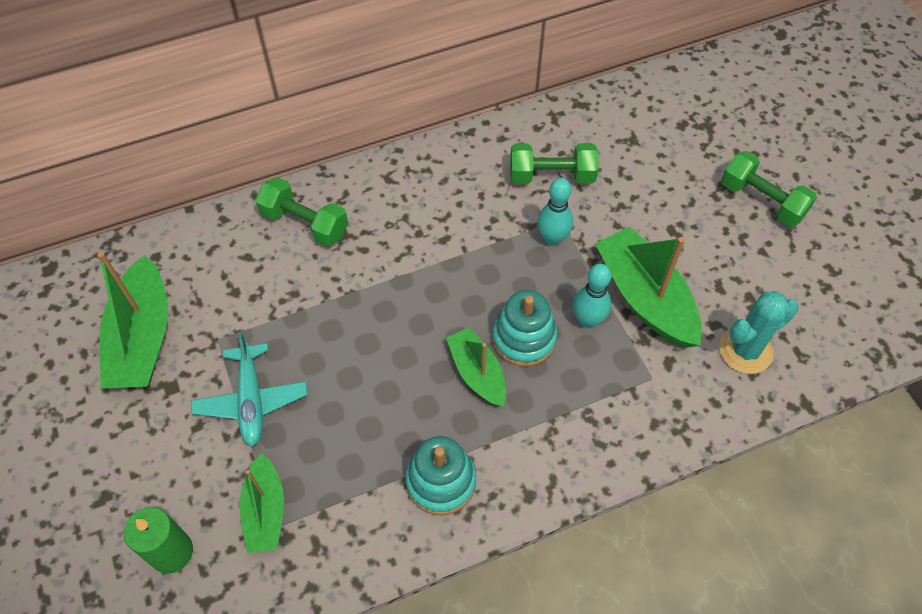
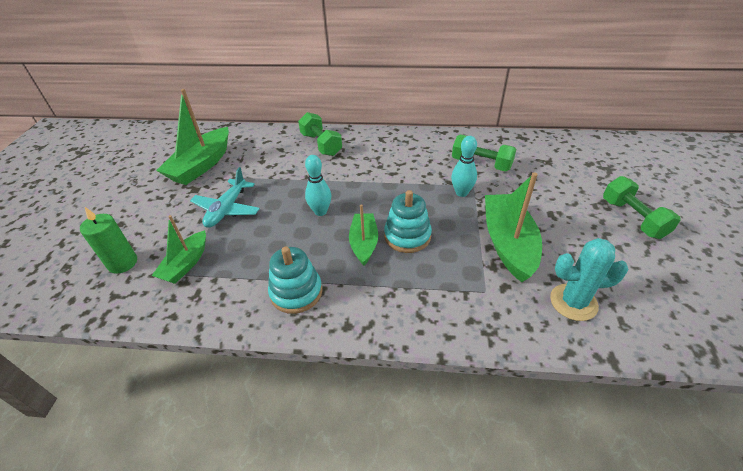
camera: 30 degrees right, 15 degrees down
(588, 320) = (458, 241): turquoise bowling pin -> turquoise bowling pin (320, 211)

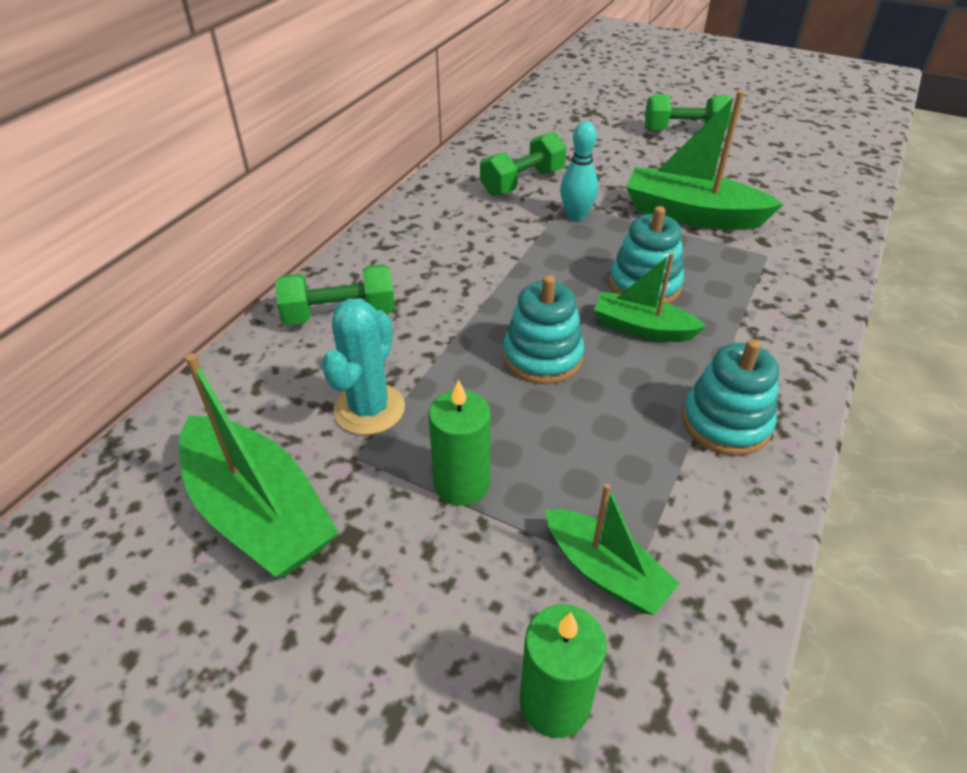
camera: 70 degrees left, 0 degrees up
(227, 209) = (462, 484): turquoise plane -> green candle
(320, 211) = (542, 357): turquoise bowling pin -> turquoise stacking toy
(573, 302) = (797, 207): turquoise cactus -> turquoise cactus (369, 409)

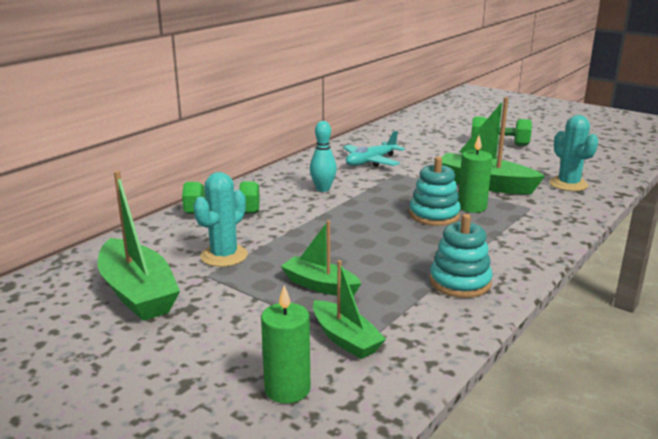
camera: 10 degrees right, 20 degrees down
(462, 484) = (269, 293): green candle -> green candle (472, 207)
(522, 182) = (371, 161): green dumbbell -> turquoise plane
(542, 357) = (348, 242): turquoise stacking toy -> none
(576, 216) = (401, 180): turquoise bowling pin -> turquoise bowling pin (323, 189)
(642, 328) = (422, 235): green boat -> green boat (320, 285)
(800, 204) = (568, 184): none -> turquoise cactus

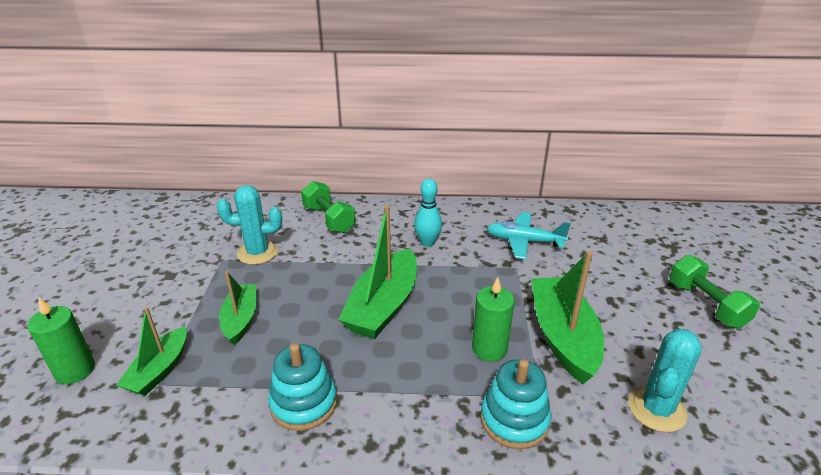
camera: 55 degrees right, 10 degrees up
(137, 293) = (178, 245): green boat -> green boat (383, 306)
(434, 215) = (440, 330): turquoise stacking toy -> turquoise stacking toy (514, 420)

